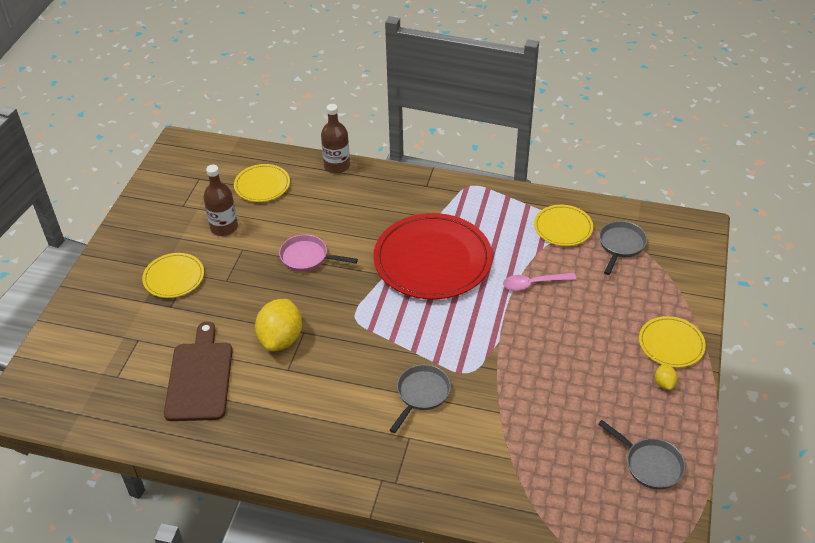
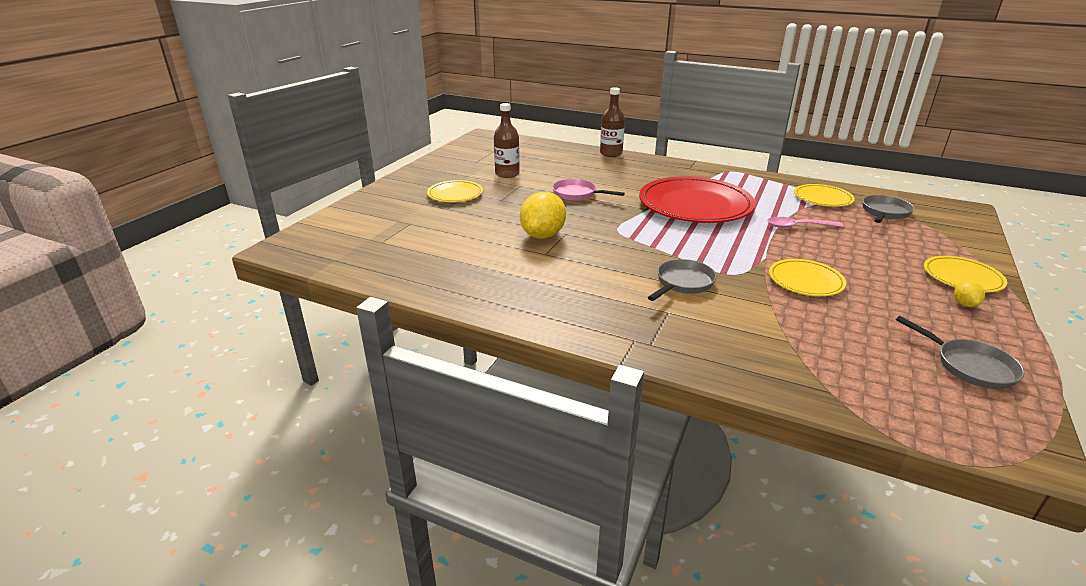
camera: 10 degrees right, 15 degrees down
(199, 377) = (458, 250): brown cutting board -> none
(262, 185) = (545, 157): yellow plate -> yellow plate (805, 281)

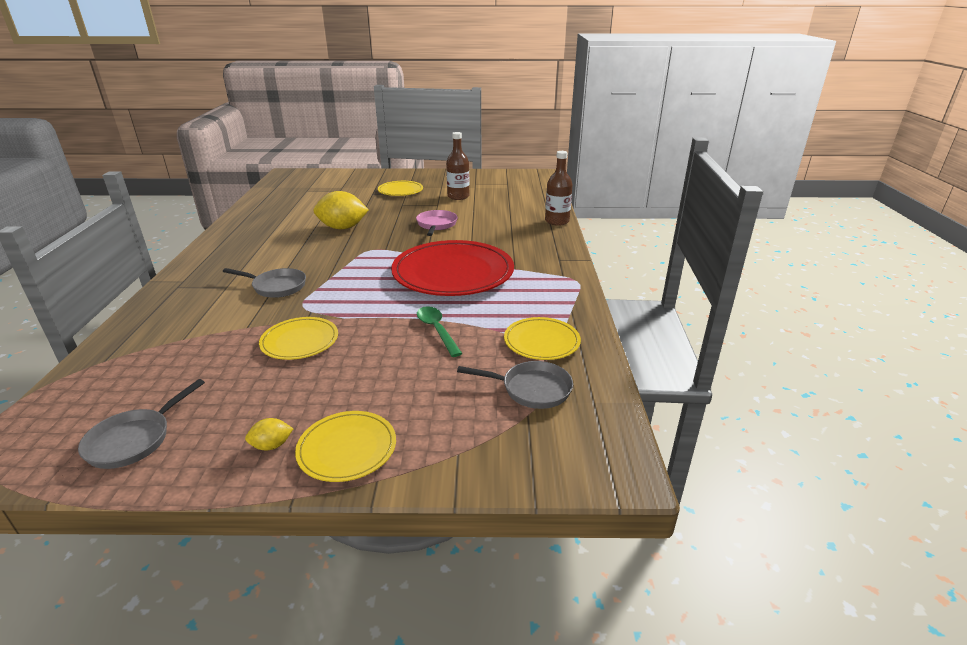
camera: 65 degrees right, 0 degrees up
(798, 226) = (437, 330): pink spoon -> green spoon

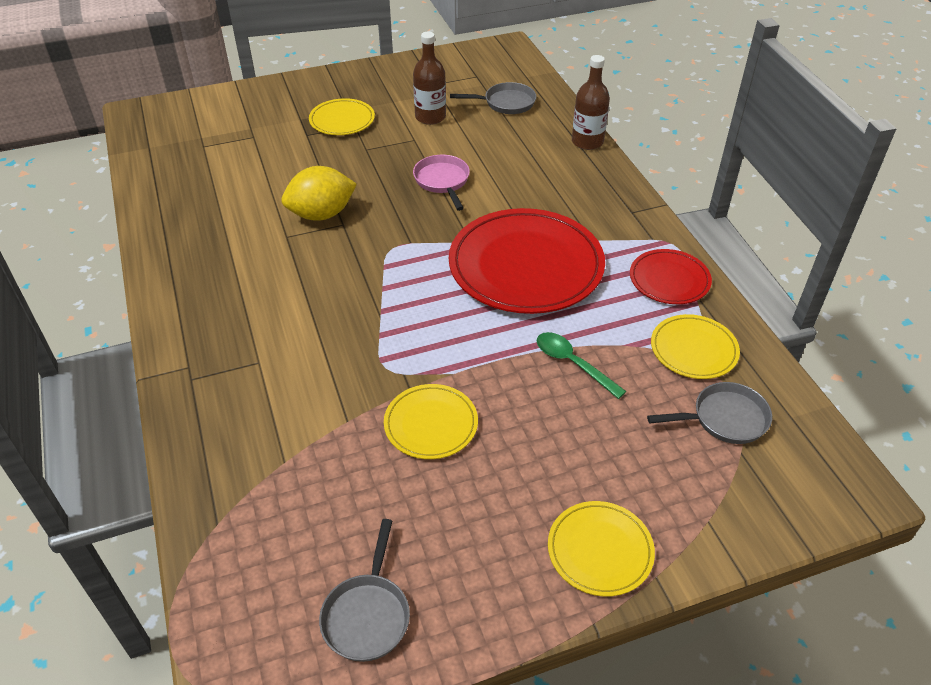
camera: 20 degrees left, 15 degrees up
(272, 445) = (521, 572): yellow lemon -> none
(276, 286) = (325, 344): grey pan -> grey pan (505, 103)
(556, 299) = (669, 280): none -> red plate

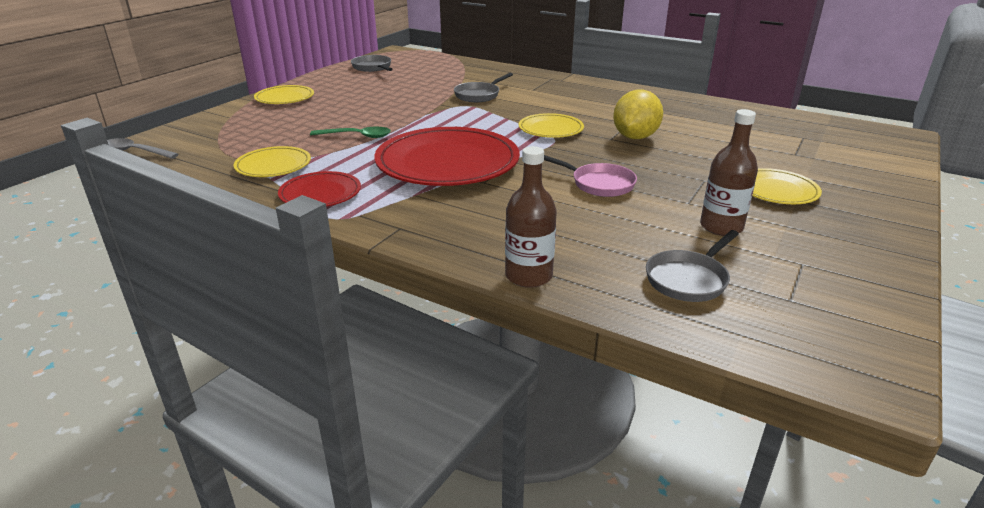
camera: 140 degrees right, 15 degrees down
(431, 424) = (412, 100): yellow plate -> yellow plate (550, 129)
(724, 419) = (234, 146): grey pan -> grey pan (479, 95)
(852, 473) = (135, 152): none -> grey spoon

